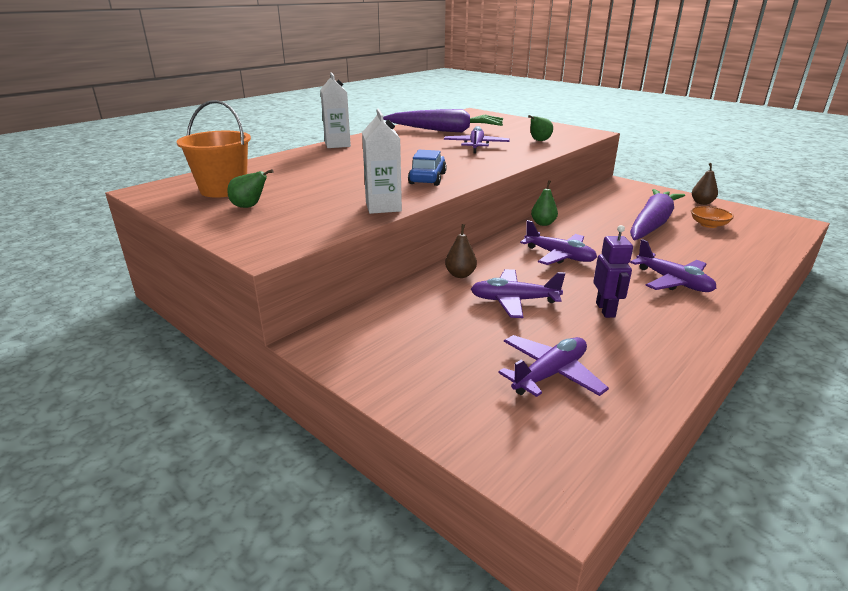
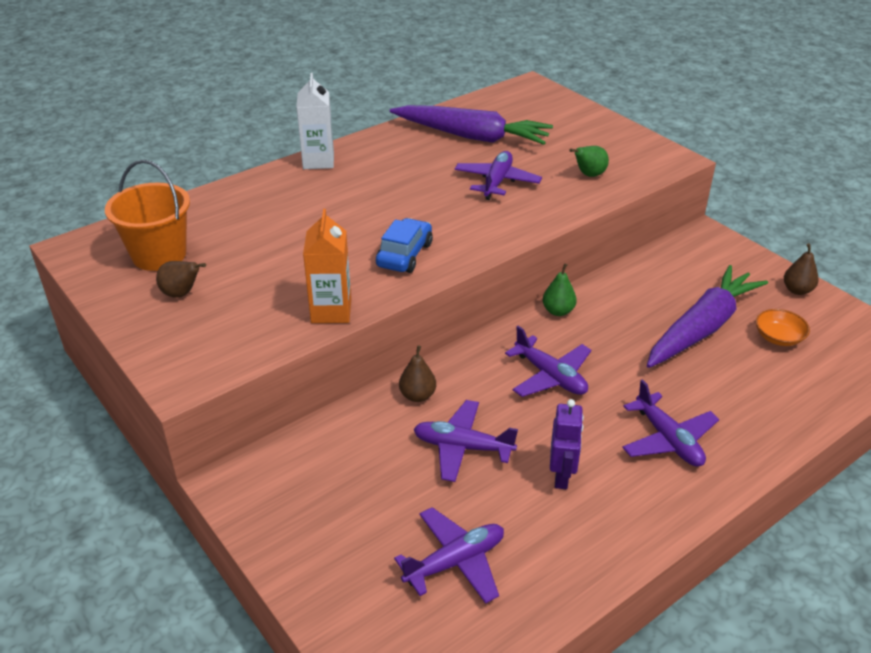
camera: 10 degrees right, 10 degrees up
(249, 206) = (181, 294): green pear -> brown pear
(383, 207) = (331, 311): white carton -> orange carton

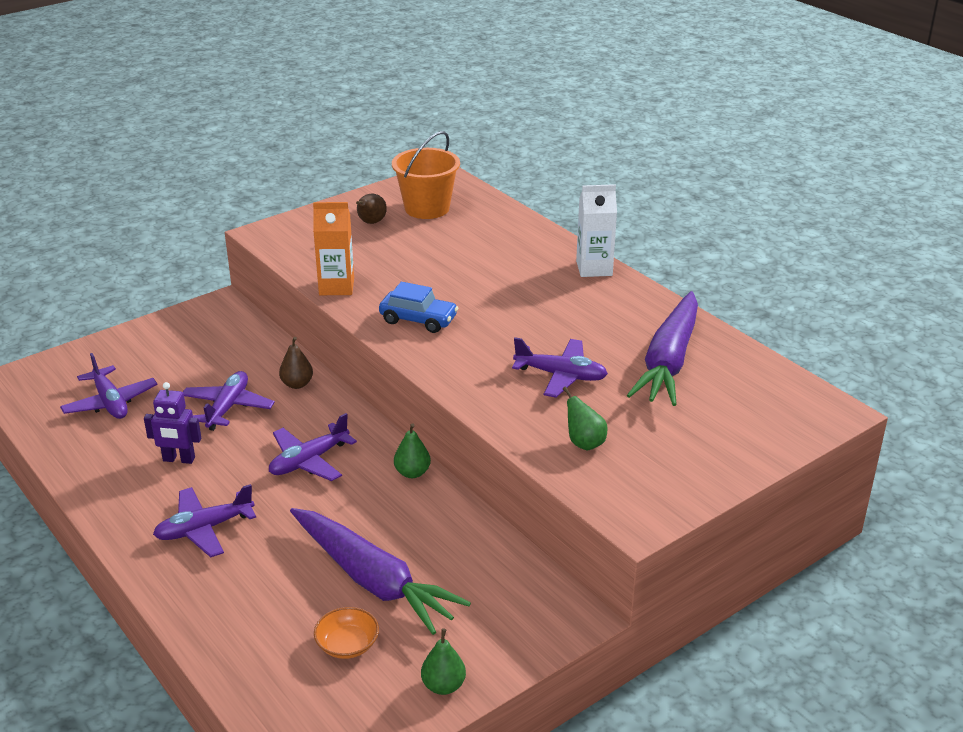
camera: 90 degrees right, 5 degrees down
(797, 290) = (443, 686): brown pear -> green pear

